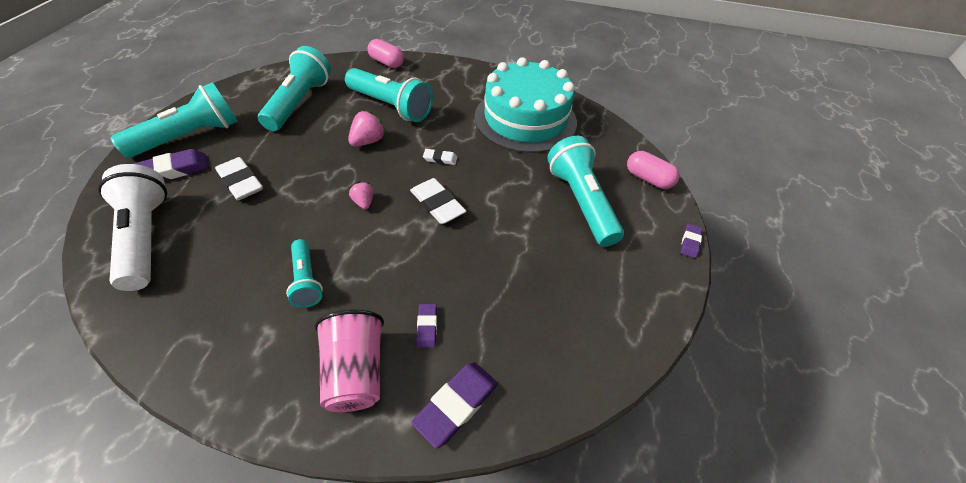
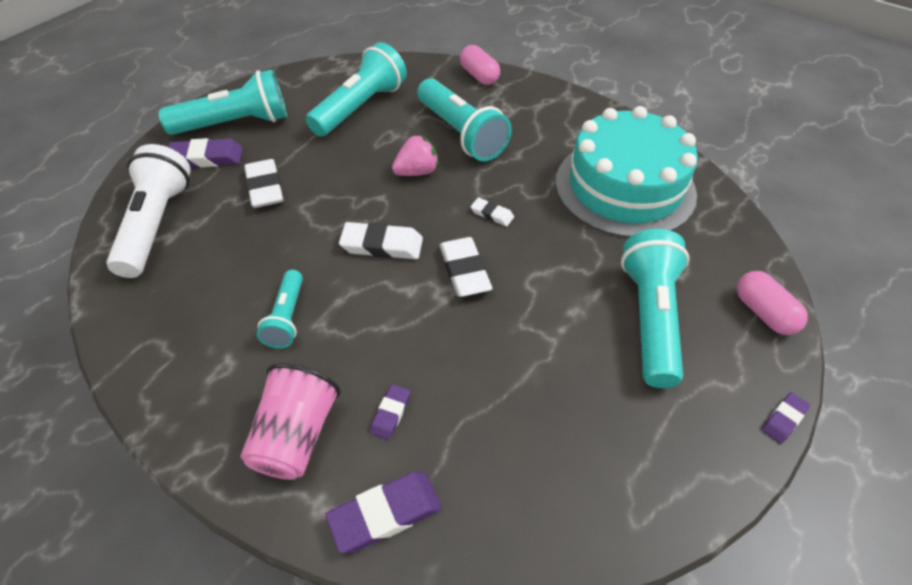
camera: 25 degrees right, 0 degrees up
(364, 202) = (382, 245): pink strawberry -> white eraser

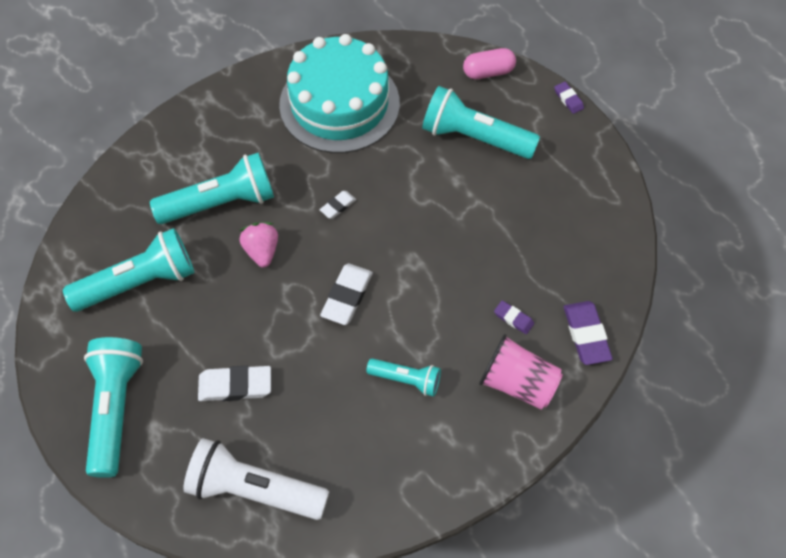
camera: 75 degrees left, 10 degrees up
(206, 158) = (165, 440): purple eraser -> none
(360, 107) = (139, 282): turquoise flashlight -> turquoise flashlight turned 105 degrees clockwise
(464, 270) = (394, 241): white eraser -> none
(479, 76) = (133, 165): pink capsule -> none

